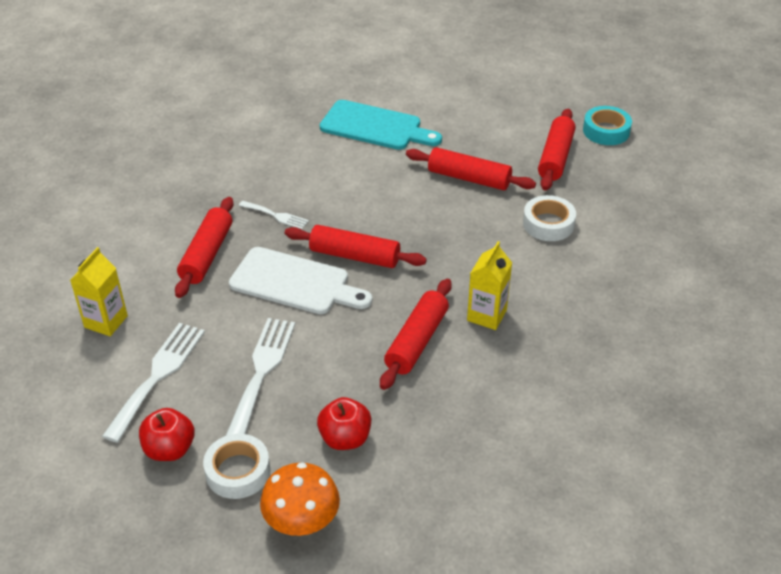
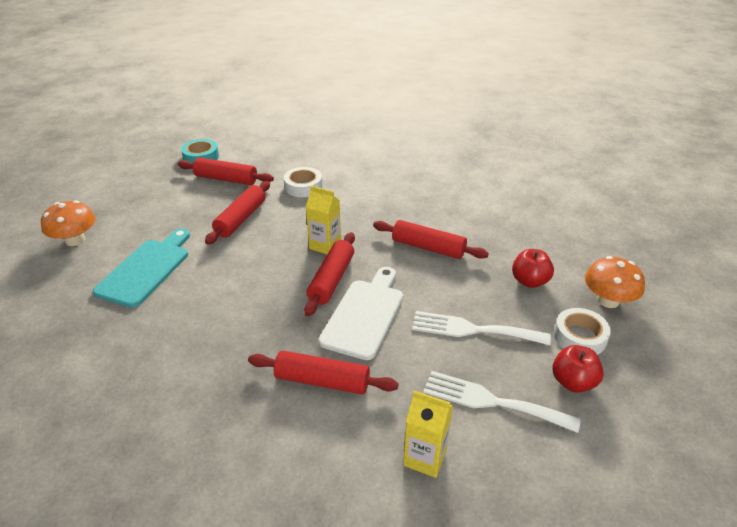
camera: 90 degrees left, 5 degrees down
(276, 216) = (268, 332): white fork -> none
(423, 76) = (75, 240): none -> orange mushroom
(487, 315) = (399, 216): yellow carton -> yellow carton (325, 245)

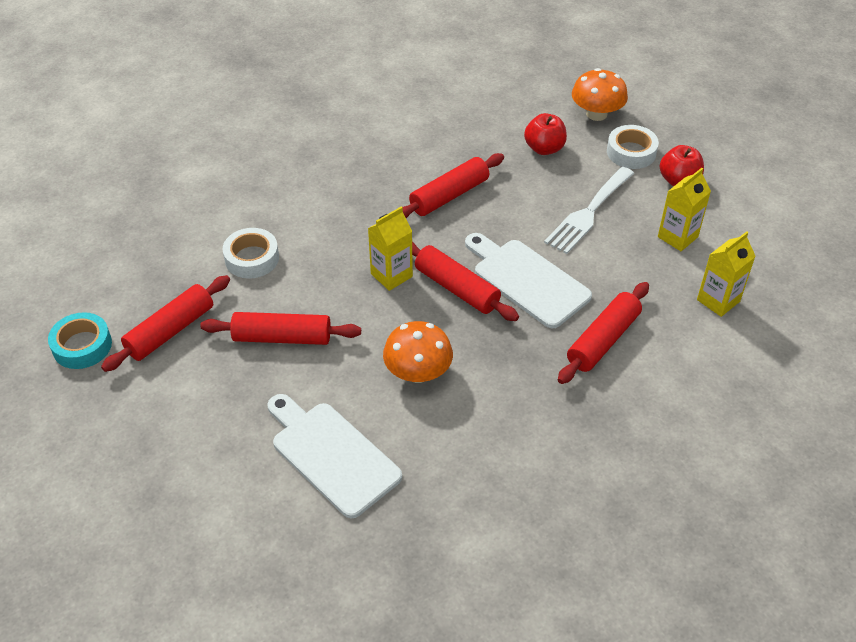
camera: 65 degrees left, 10 degrees up
(75, 240) = (207, 529): orange mushroom -> orange mushroom (418, 372)
(146, 269) = (331, 455): turquoise cutting board -> white cutting board
(240, 219) = (282, 337): red rolling pin -> red rolling pin turned 45 degrees counterclockwise
(492, 401) = (677, 237): white fork -> yellow carton

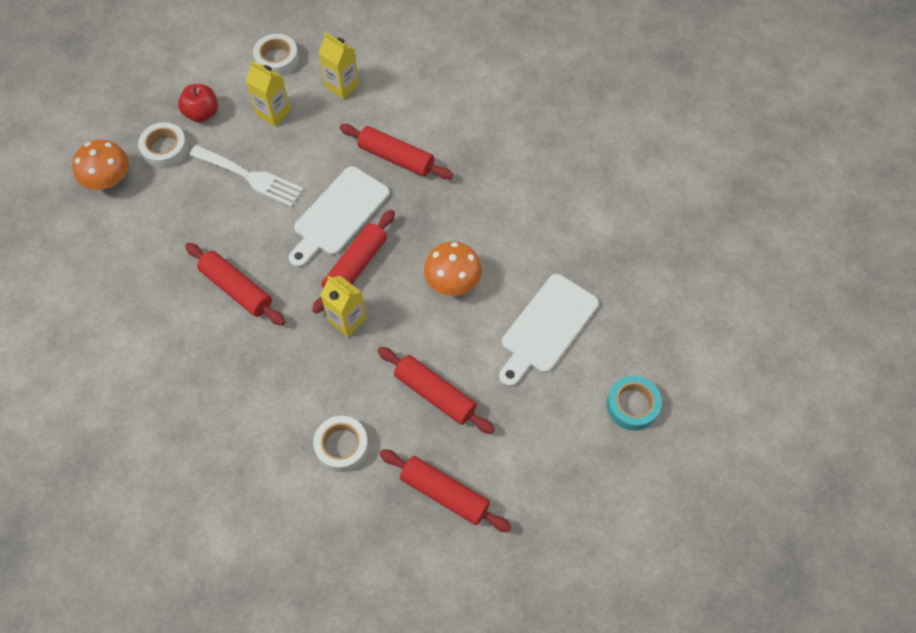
camera: 100 degrees left, 15 degrees up
(82, 346) = (477, 570): turquoise tape -> turquoise tape (632, 405)
(282, 337) = (435, 394): red rolling pin -> red rolling pin turned 45 degrees counterclockwise
(544, 148) = (163, 218): red apple -> none
(759, 245) = (277, 59): none -> white tape

